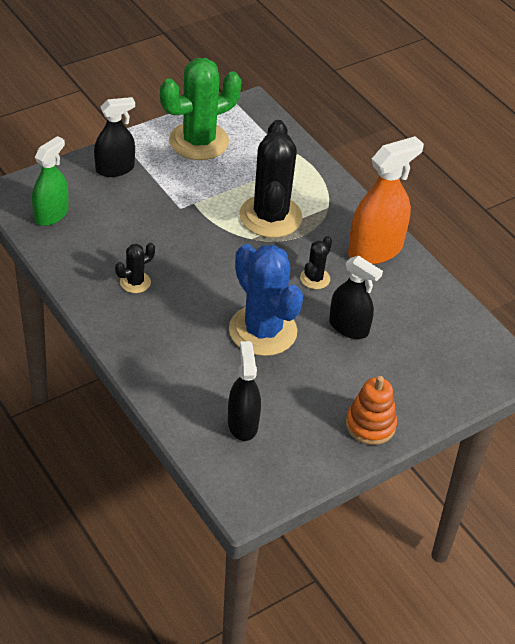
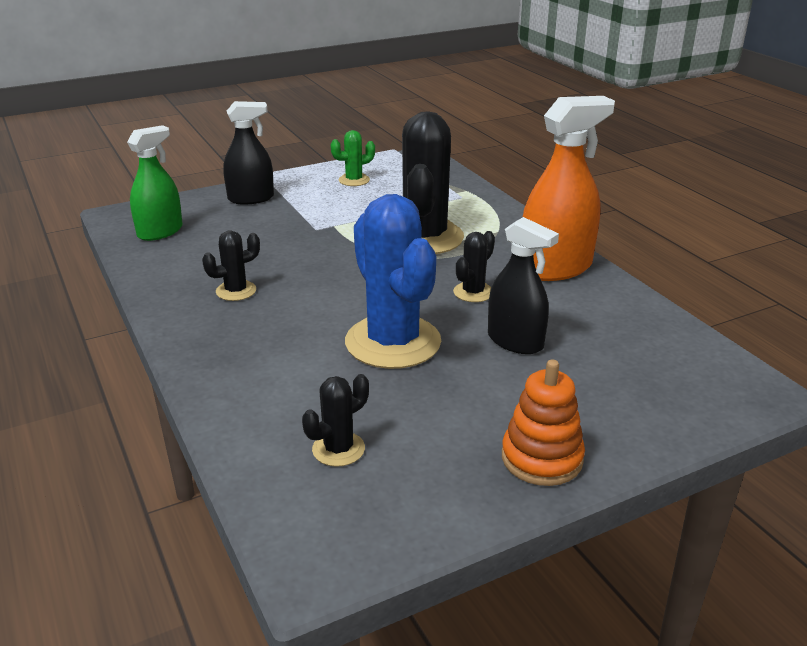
camera: 10 degrees right, 15 degrees down
(199, 141) = (354, 180): green cactus -> green cactus, size x0.46
(242, 423) = (338, 449): black spray bottle -> black cactus

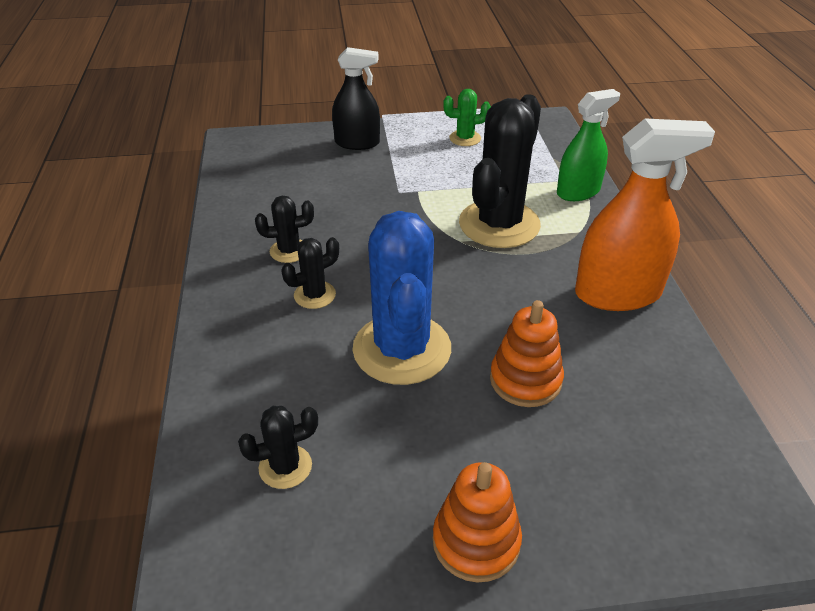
camera: 20 degrees right, 10 degrees up
(160, 232) = (258, 167): green spray bottle -> green spray bottle (578, 192)
(473, 292) = (513, 305): black cactus -> black cactus (314, 295)
(515, 341) = (525, 380): black spray bottle -> orange stacking toy

